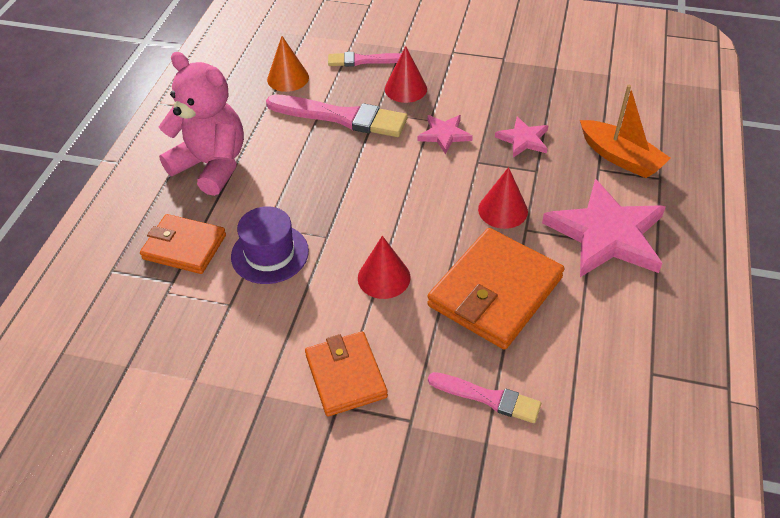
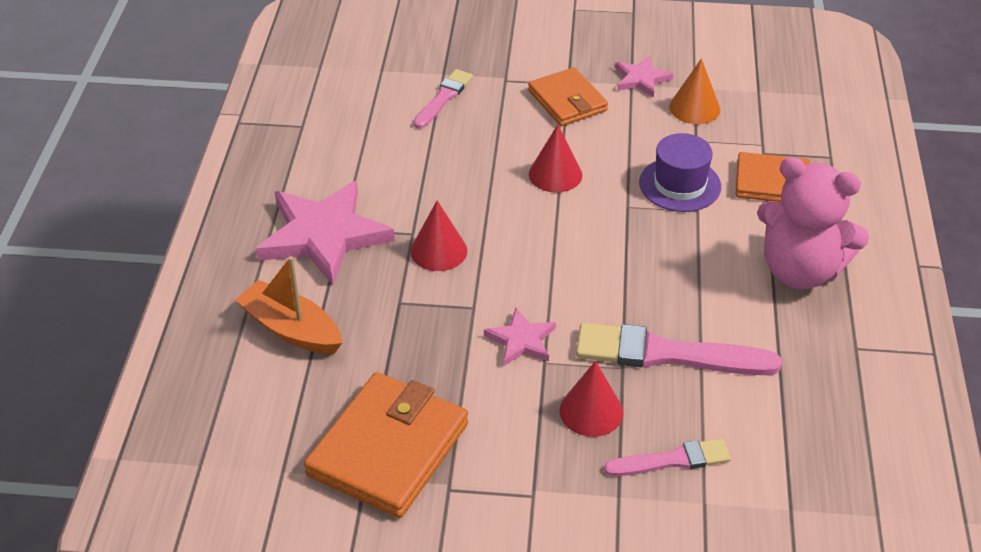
camera: 170 degrees right, 5 degrees down
(288, 78) = (773, 414): orange cone -> orange cone (694, 108)
(488, 398) = (443, 98): pink brush -> pink brush turned 105 degrees clockwise
(495, 292) = (442, 172): orange wallet -> orange wallet (388, 449)
(523, 139) = (415, 343): pink star -> pink star (641, 79)

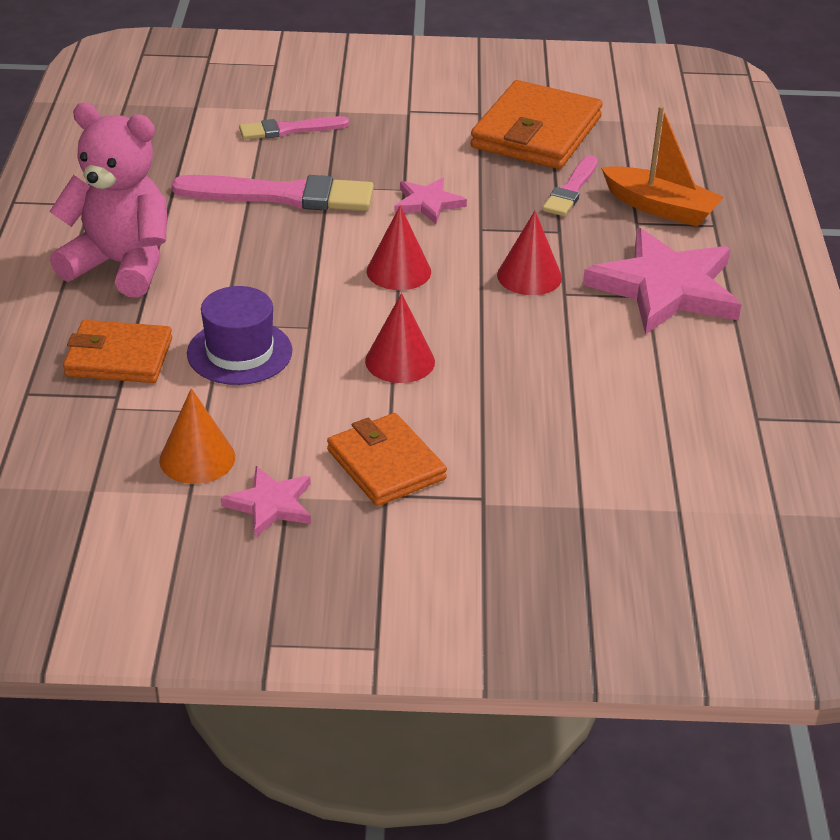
camera: 175 degrees right, 5 degrees down
(443, 98) = (570, 464): pink brush -> pink brush (571, 190)
(591, 411) = (359, 157): red cone -> red cone (398, 271)

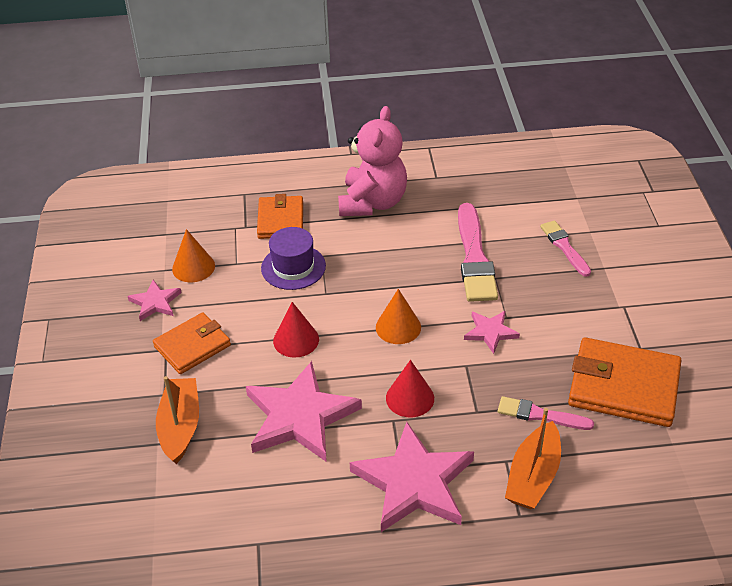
camera: 85 degrees right, 5 degrees up
(398, 271) = (398, 327): red cone -> orange cone
(547, 368) = (300, 416): none -> pink star
(551, 481) = (180, 426): none -> orange boat

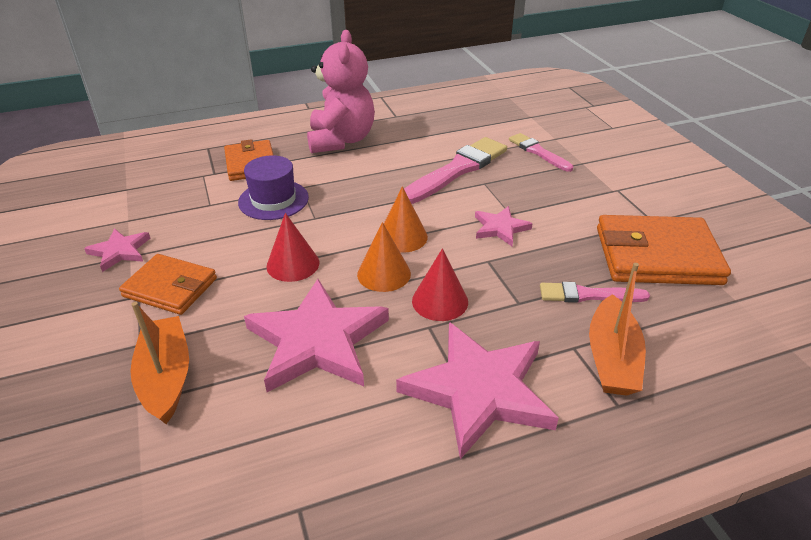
camera: 15 degrees left, 5 degrees down
(192, 346) = (170, 287): orange wallet -> orange wallet turned 75 degrees clockwise
(193, 267) = (161, 213): orange cone -> orange cone (384, 274)
(474, 258) = (457, 170): pink brush -> pink brush turned 120 degrees counterclockwise

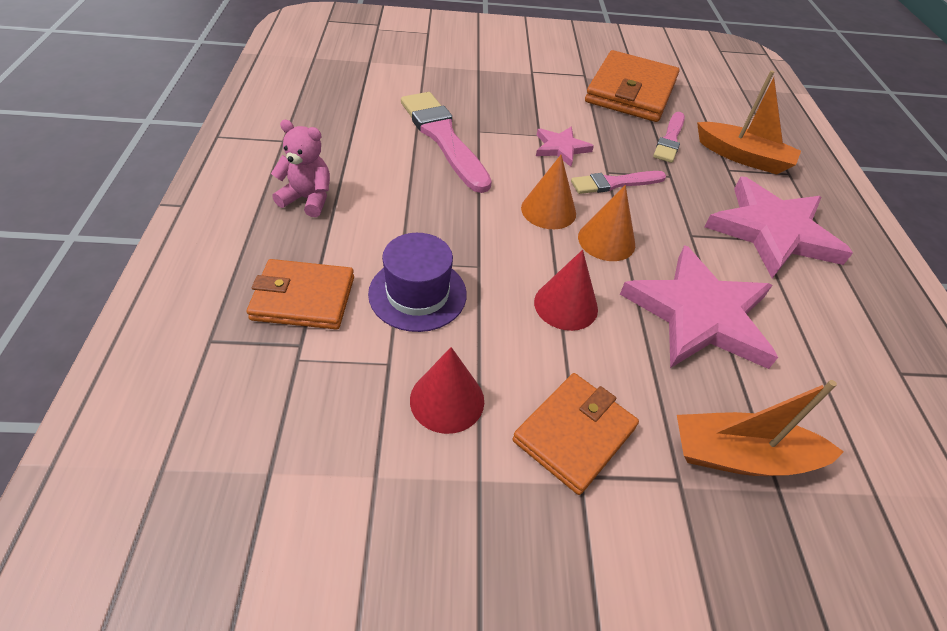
camera: 75 degrees left, 10 degrees up
(120, 251) = (463, 493): pink star -> none
(341, 140) = (308, 199): pink teddy bear -> pink teddy bear, size x0.55
(440, 301) = (658, 217): red cone -> red cone (447, 400)
(538, 152) = (443, 82): pink brush -> pink brush (614, 183)

